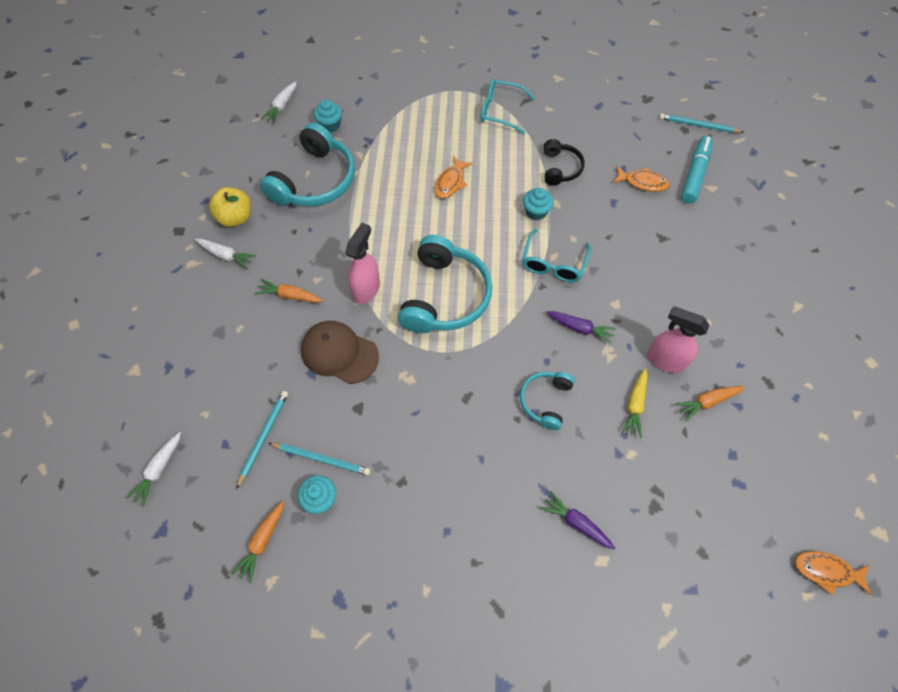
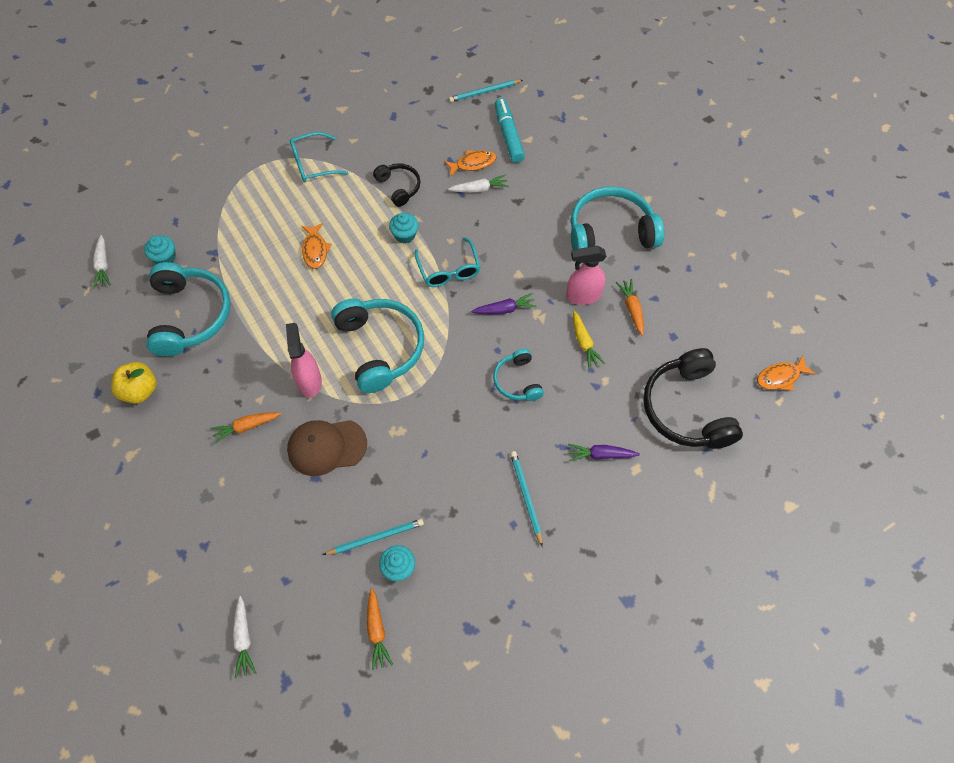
camera: 35 degrees left, 0 degrees up
(226, 255) = (158, 428): white carrot -> white carrot (479, 189)
(263, 437) = (314, 553): turquoise pencil -> turquoise pencil (526, 497)
(697, 536) = (686, 409): none -> black headphones
(707, 402) = (632, 309): orange carrot -> orange carrot turned 135 degrees clockwise
(735, 316) = (610, 232): none -> turquoise headphones

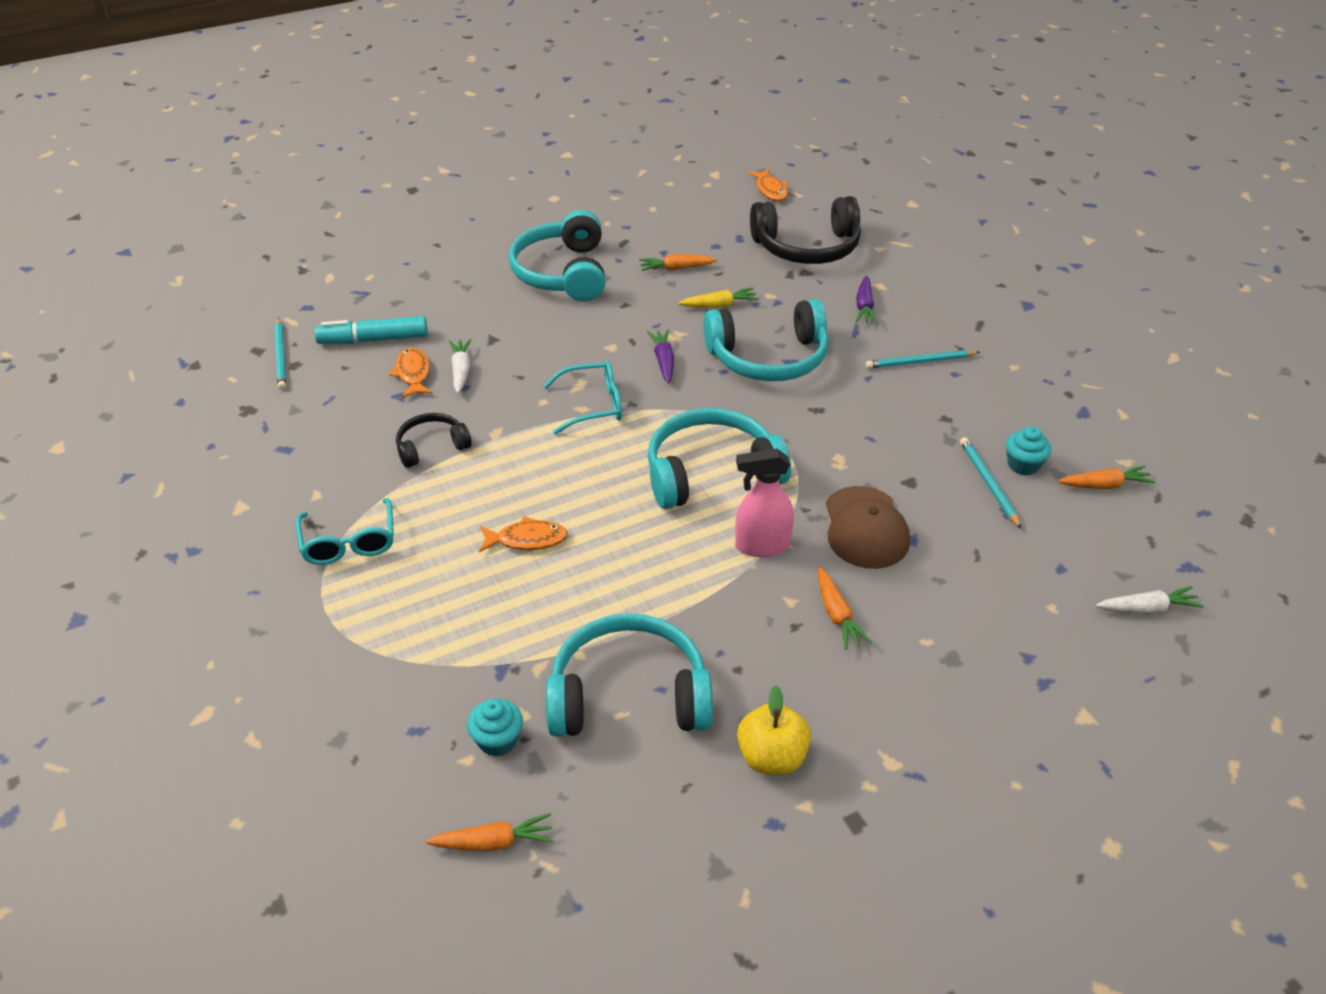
camera: 85 degrees left, 20 degrees down
(103, 265) = (494, 842): white carrot -> orange carrot
(405, 235) = (523, 444): turquoise cupcake -> none
(517, 381) = (768, 358): turquoise headphones -> turquoise headphones, size x1.86
(583, 296) = (653, 300): pink spray bottle -> none

